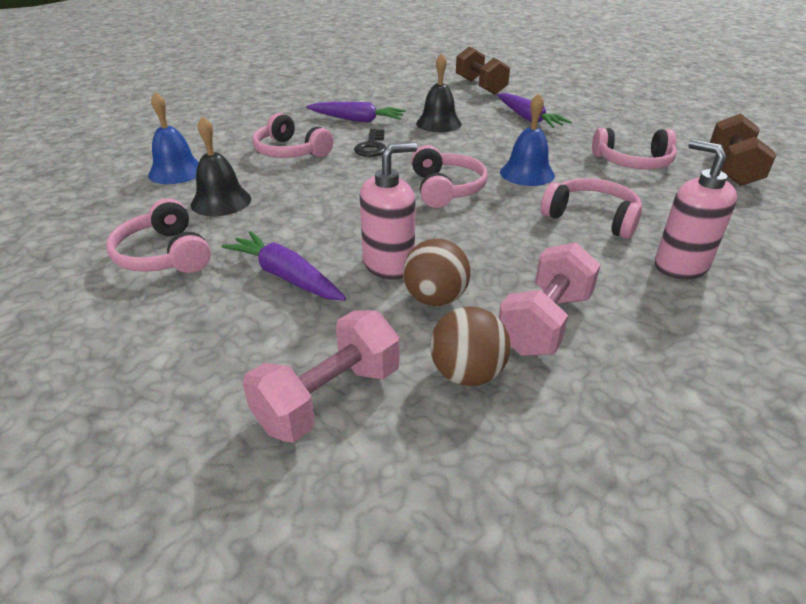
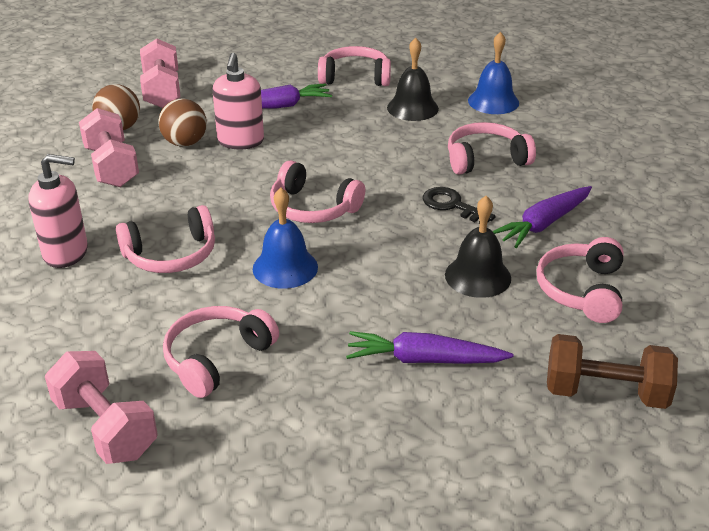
camera: 125 degrees right, 0 degrees up
(411, 101) = (582, 290): none -> pink headphones
(732, 169) = (105, 427): brown dumbbell -> pink dumbbell

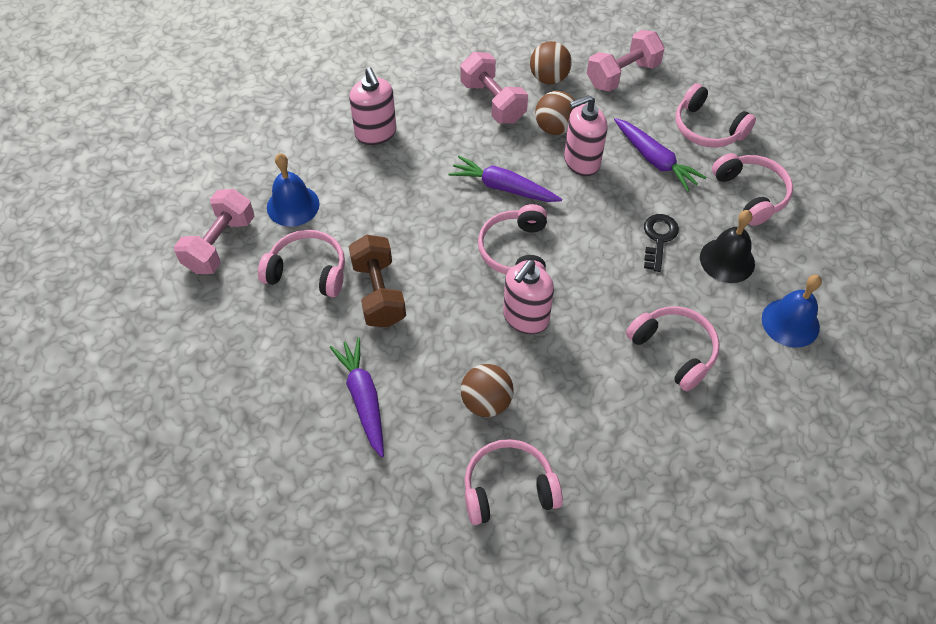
camera: 65 degrees right, 20 degrees up
(111, 167) = (493, 102): pink dumbbell -> pink dumbbell turned 75 degrees counterclockwise
(171, 255) = (405, 191): pink headphones -> pink headphones (707, 128)
(285, 267) = (427, 266): blue bell -> blue bell (293, 205)
(396, 225) = (525, 318): none -> pink soap dispenser
(452, 205) = (579, 349): black key -> black key (658, 238)
(478, 276) = (486, 402): black bell -> brown ball
(543, 224) = (593, 430): purple carrot -> purple carrot (503, 187)
(605, 393) = (381, 539): brown dumbbell -> brown dumbbell (379, 293)

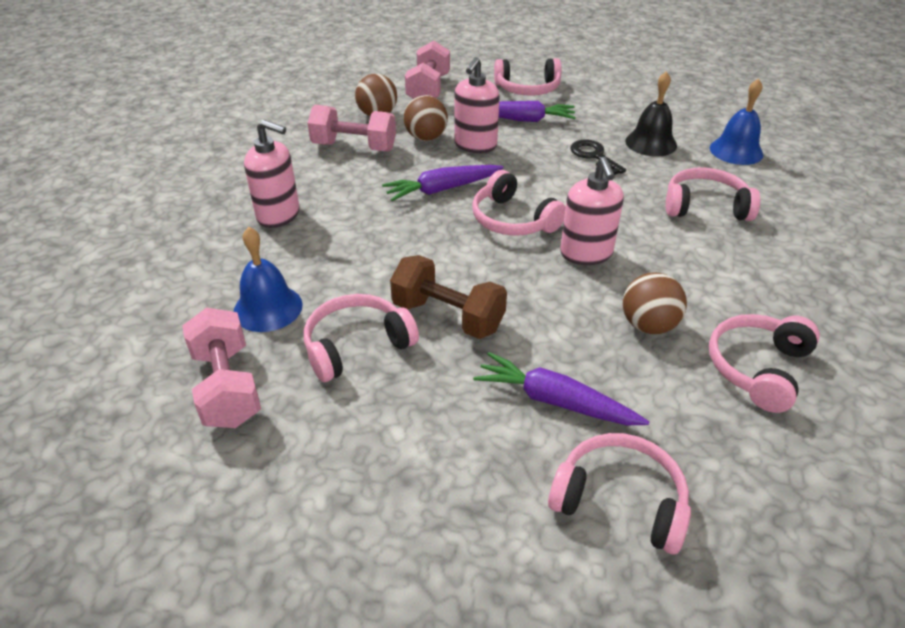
camera: 45 degrees left, 15 degrees down
(751, 194) = (607, 105): pink headphones -> pink headphones (619, 501)

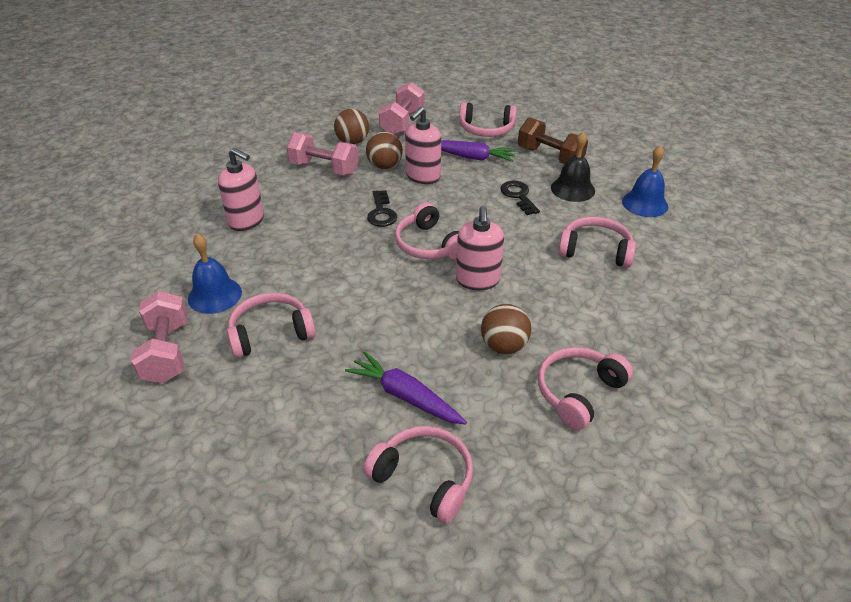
camera: 10 degrees right, 0 degrees up
(442, 189) = (381, 213): purple carrot -> black key
(448, 316) = (347, 319): brown dumbbell -> brown dumbbell (550, 157)

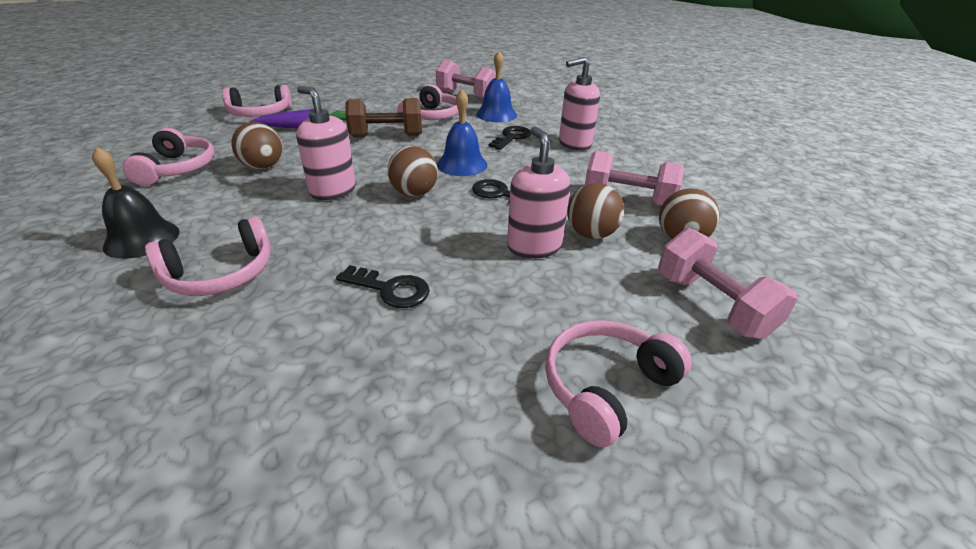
camera: 130 degrees right, 5 degrees down
(270, 256) = (511, 137): none -> black key
(324, 169) = (627, 200): pink dumbbell -> pink dumbbell turned 45 degrees clockwise
(429, 245) = (414, 193): pink headphones -> brown ball
(471, 157) = (532, 310): purple carrot -> none
(550, 157) = (425, 399): brown dumbbell -> brown dumbbell (386, 136)
(572, 189) = (321, 351): black bell -> black bell (142, 239)
(645, 203) = (163, 402): blue bell -> blue bell (462, 164)

